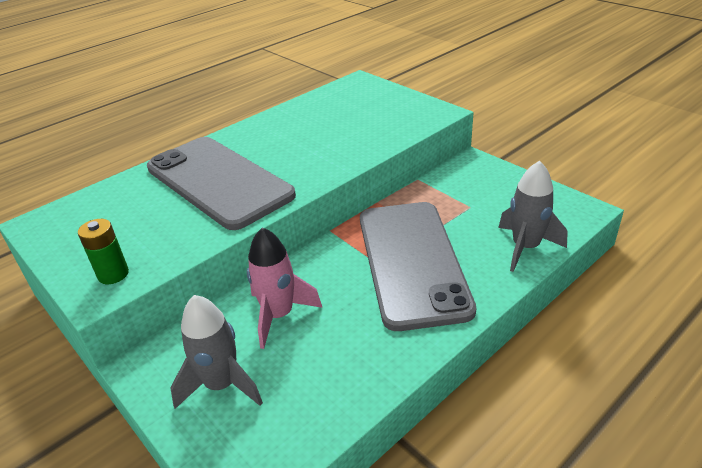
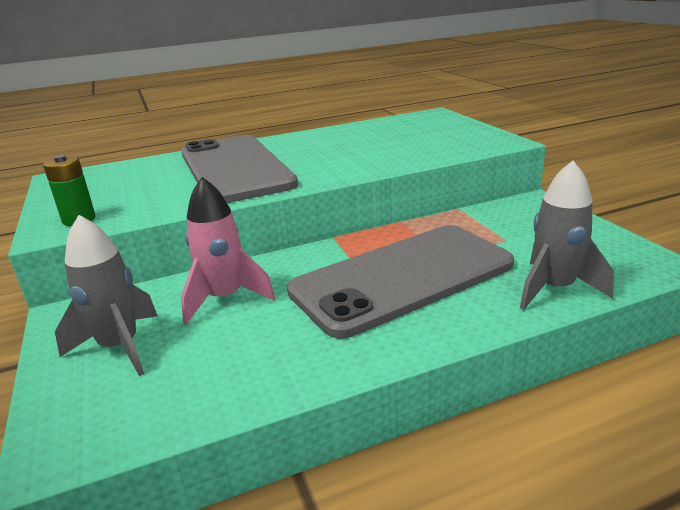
camera: 20 degrees right, 10 degrees down
(412, 262) = (403, 278): grey phone -> grey phone turned 45 degrees clockwise

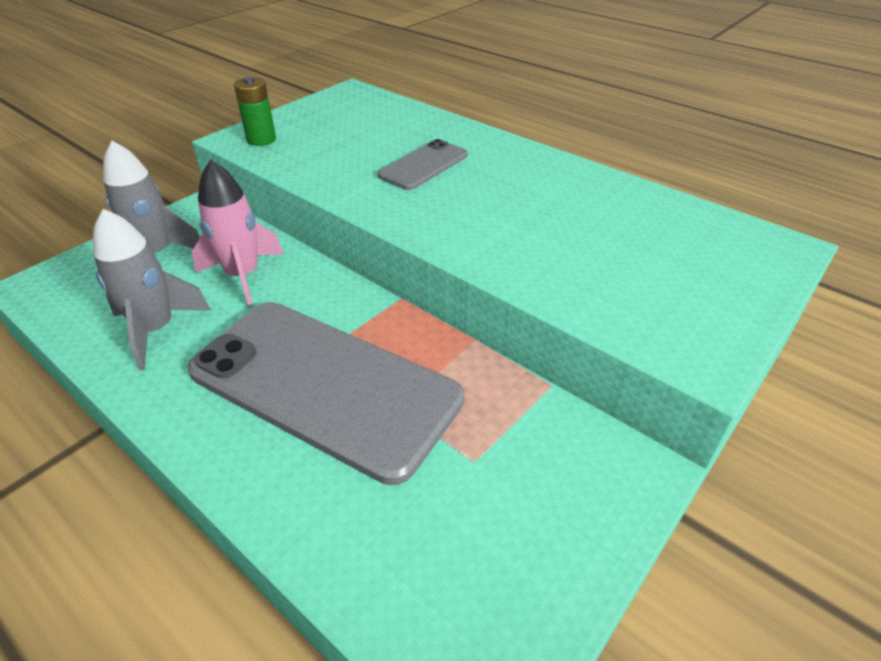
camera: 60 degrees right, 15 degrees up
(234, 169) = (423, 165): grey phone -> grey phone, size x0.46
(554, 289) = (347, 544): grey rocket -> grey rocket (156, 330)

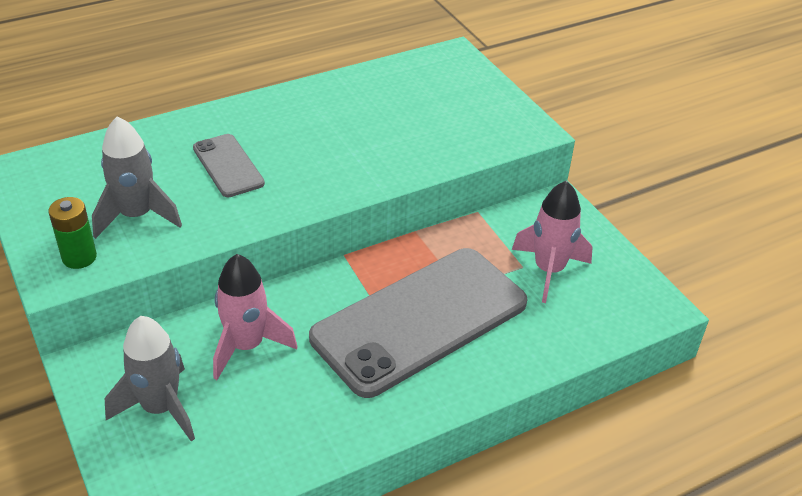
camera: 70 degrees left, 0 degrees up
(156, 330) = (291, 416): grey rocket -> grey rocket (137, 216)
(483, 494) = (549, 270): none -> pink rocket

